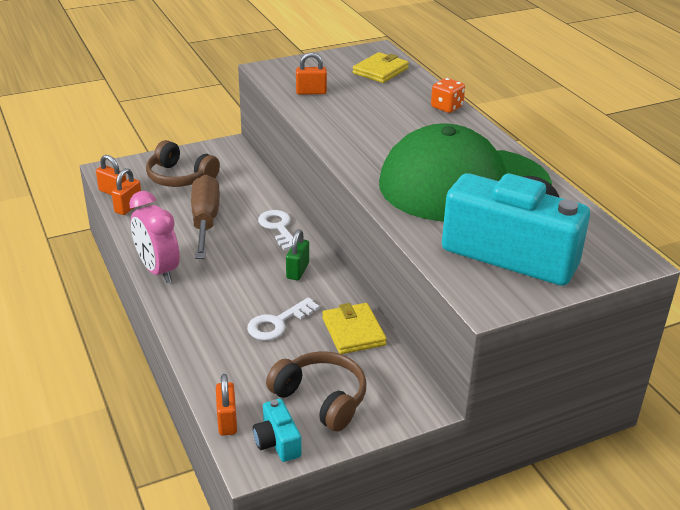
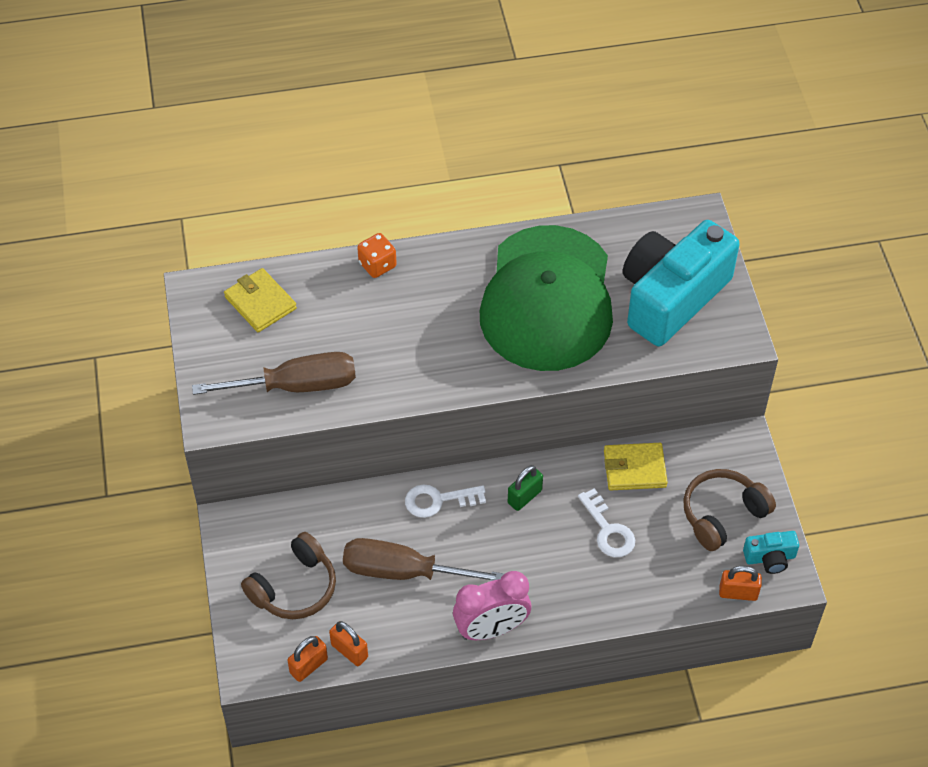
camera: 75 degrees left, 20 degrees up
(297, 271) = (524, 497): green padlock -> green padlock turned 75 degrees counterclockwise
(311, 92) = (297, 386): orange padlock -> brown screwdriver

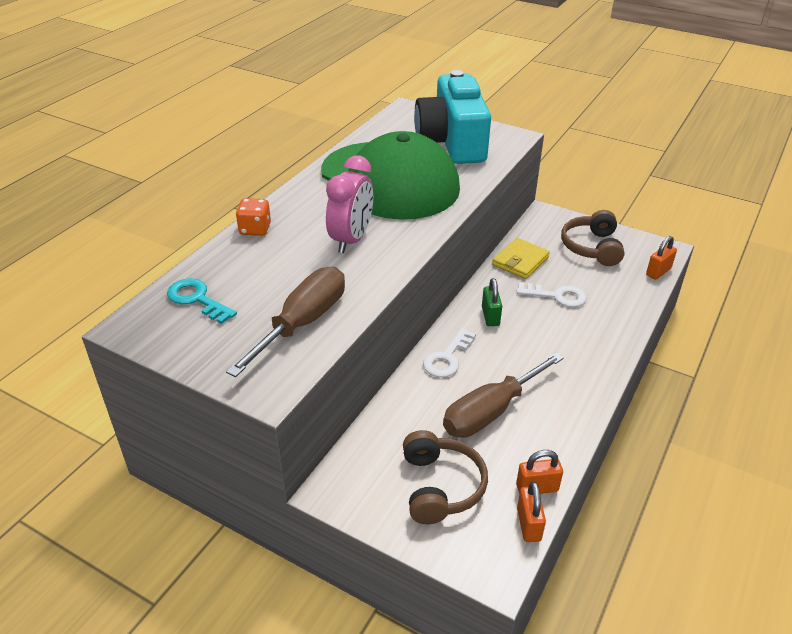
camera: 50 degrees left, 15 degrees down
(260, 303) = (197, 299): yellow wallet -> turquoise key
(491, 629) = (589, 394): pink clock -> pink clock (351, 240)
(770, 558) = (642, 247): turquoise camera -> none

